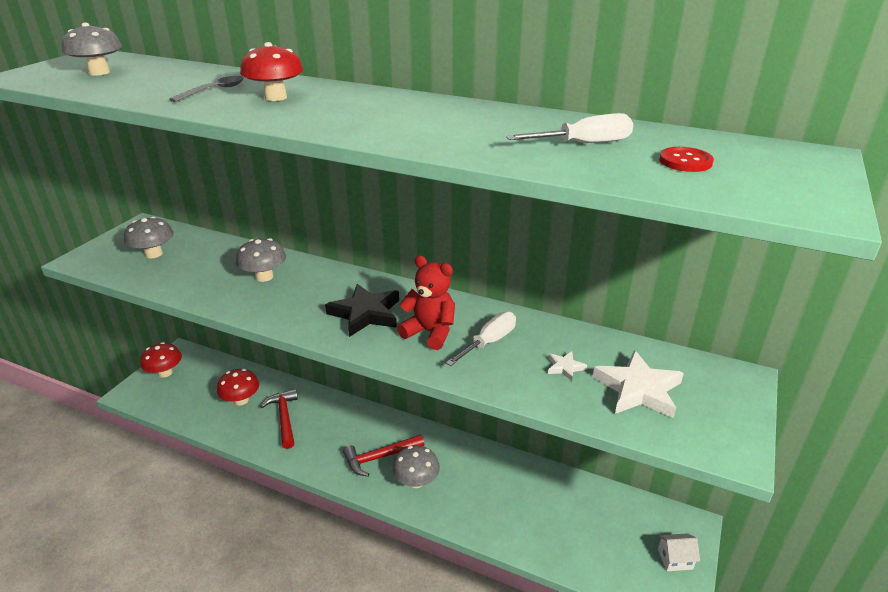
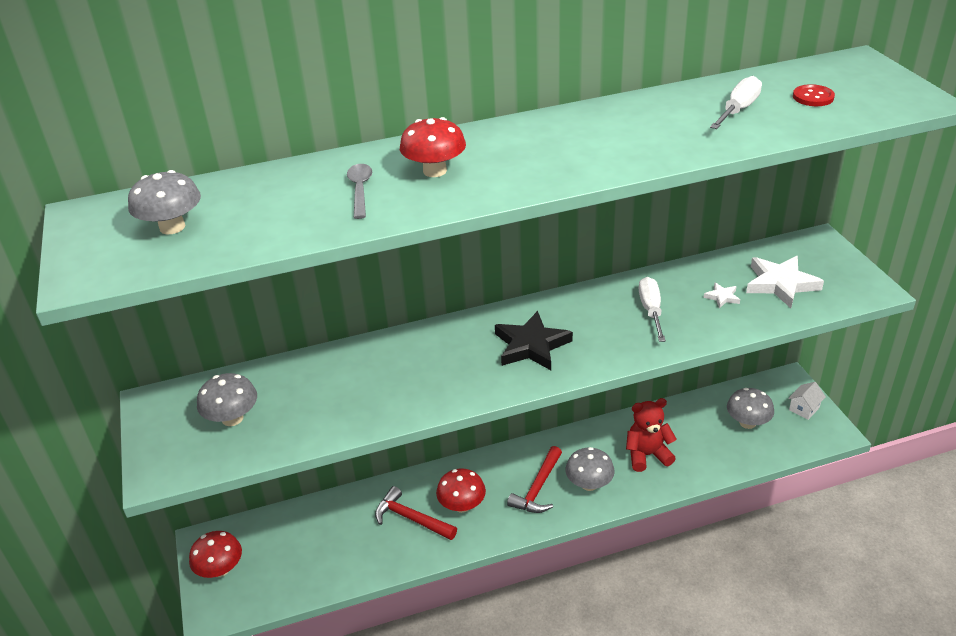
camera: 40 degrees left, 5 degrees up
(241, 400) = (345, 534): red mushroom -> red mushroom (462, 505)
(264, 277) = (389, 370): grey mushroom -> grey mushroom (747, 422)
(430, 332) = (601, 329): red teddy bear -> red teddy bear (647, 455)

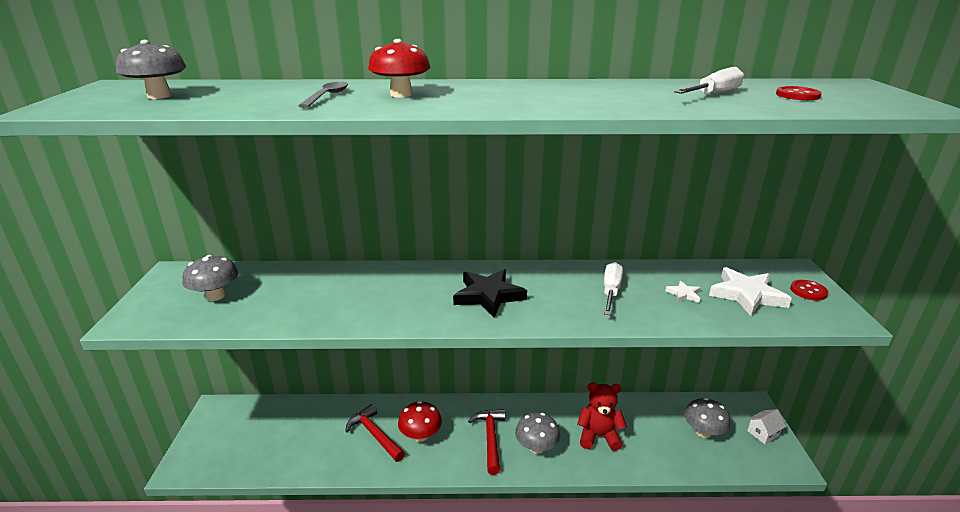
camera: 15 degrees right, 10 degrees down
(220, 569) = (211, 433): red mushroom -> none
(538, 488) = (490, 438): red hammer -> red hammer turned 135 degrees clockwise
(835, 266) = (808, 291): none -> red button

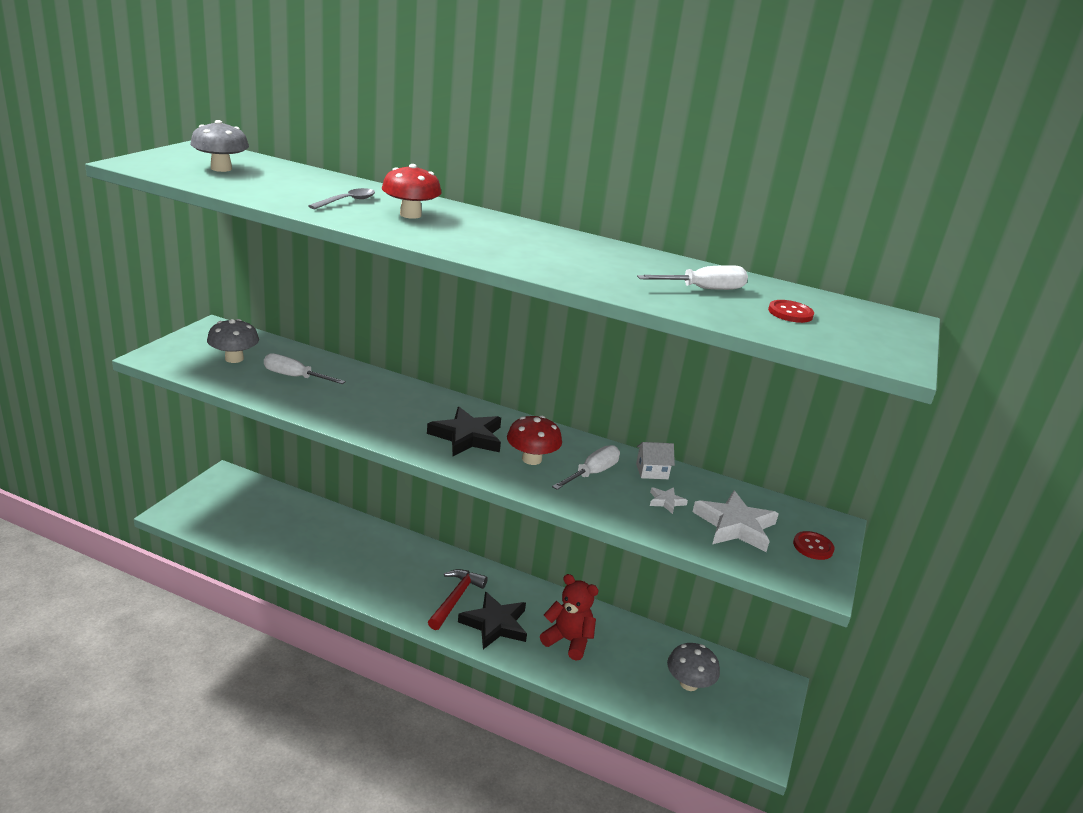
camera: 20 degrees right, 0 degrees up
(290, 294) = (295, 377): none -> white screwdriver
(375, 435) = (349, 552): red hammer -> none
(420, 435) = (391, 569): red mushroom -> red mushroom (531, 459)
(536, 447) = (495, 624): grey mushroom -> black star
(763, 433) = (759, 713): white house -> white house (652, 471)

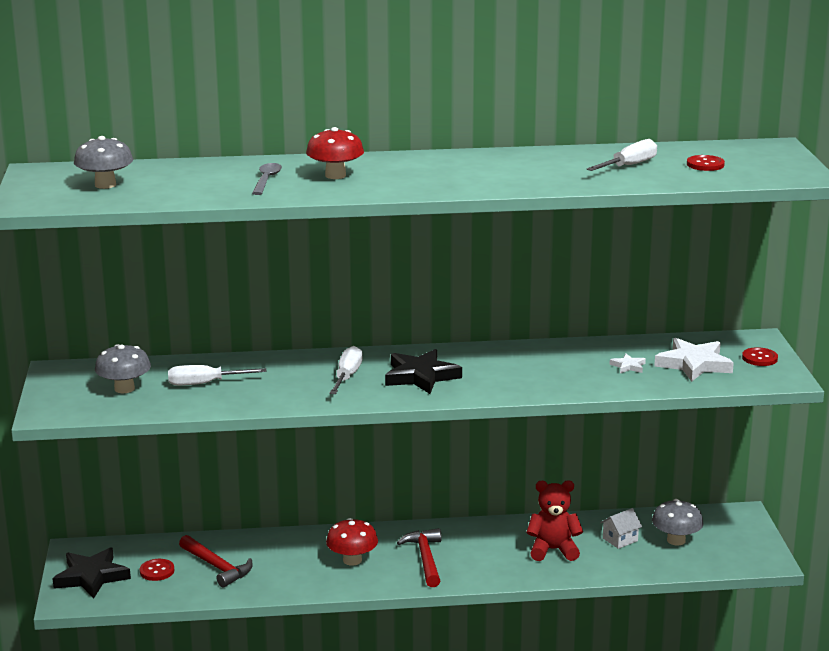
camera: 25 degrees left, 5 degrees down
(255, 517) = (157, 571): none -> red button
(298, 533) = (217, 567): none -> red hammer
(495, 624) = (480, 563): black star -> black star (91, 577)
(531, 459) = (493, 374): red mushroom -> red mushroom (352, 560)
(592, 473) = (551, 367): white screwdriver -> white screwdriver (347, 376)
(652, 471) = (593, 350): white house -> white house (620, 539)

